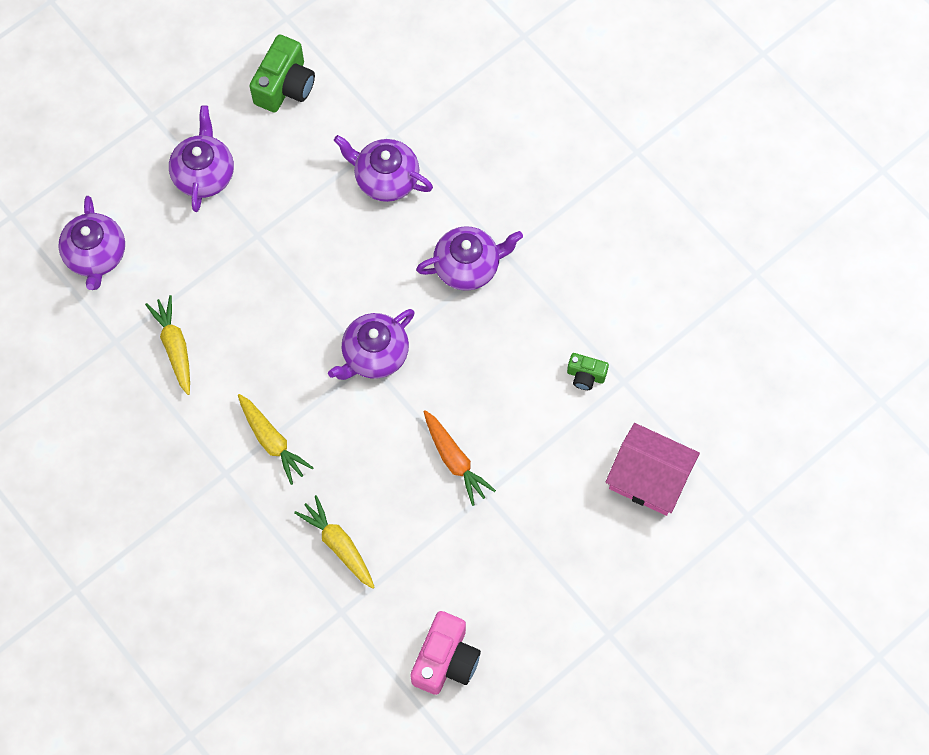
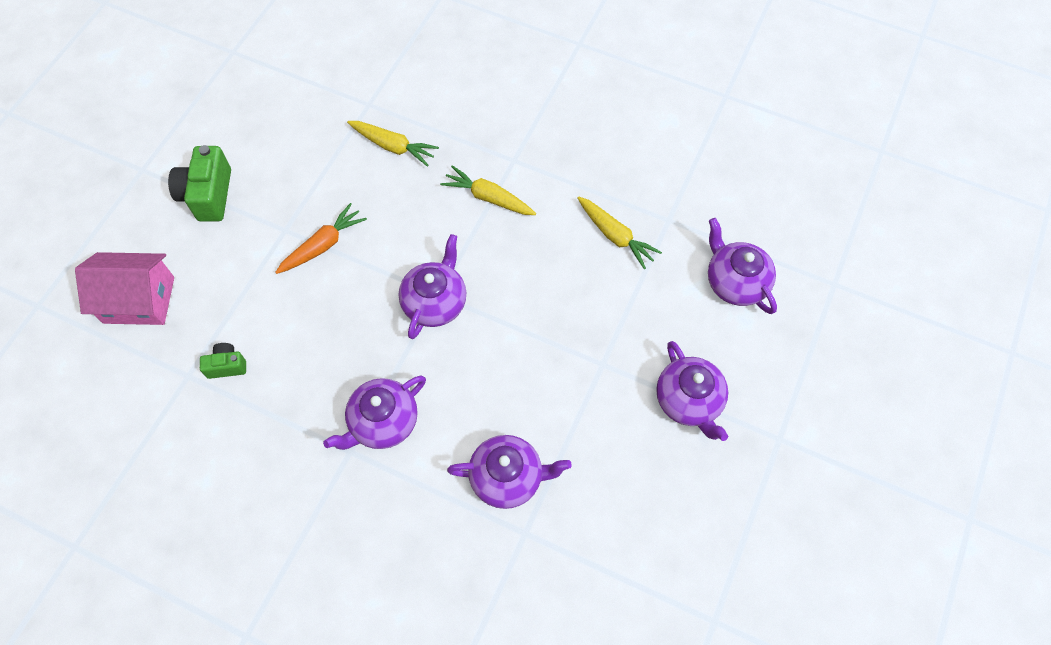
camera: 155 degrees right, 5 degrees down
(285, 86) = (667, 535): green camera -> green camera (208, 195)
(445, 660) = (271, 104): pink camera -> none
(454, 460) = (323, 245): orange carrot -> orange carrot turned 105 degrees clockwise

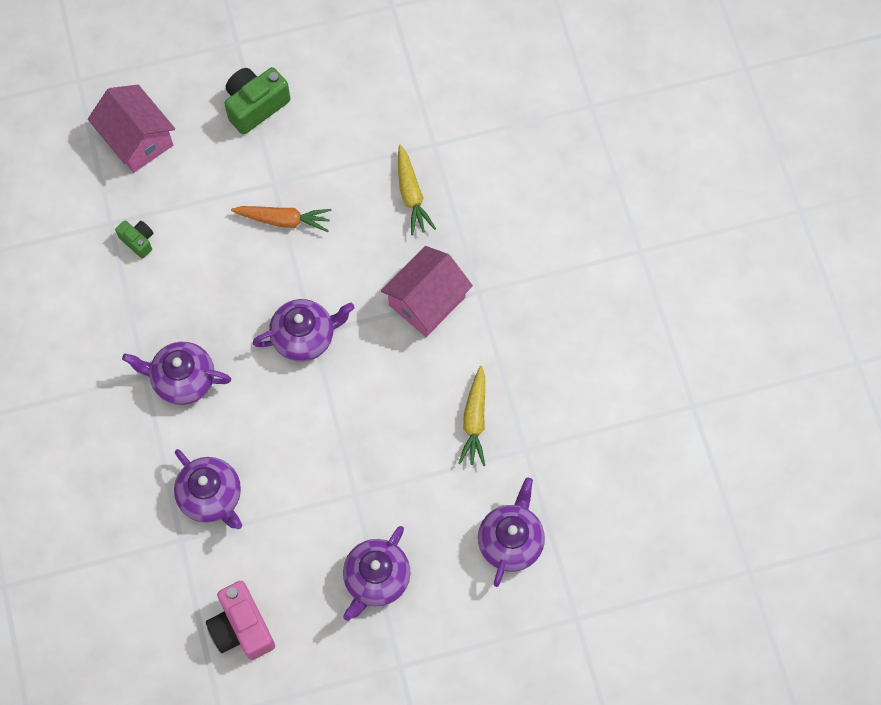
camera: 50 degrees right, 5 degrees up
(488, 198) = (427, 301): yellow carrot -> pink house
(647, 541) = (242, 627): none -> pink camera

